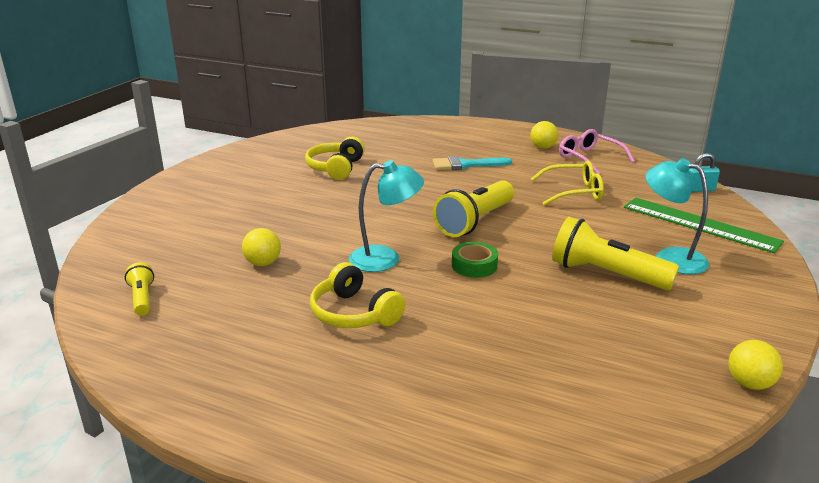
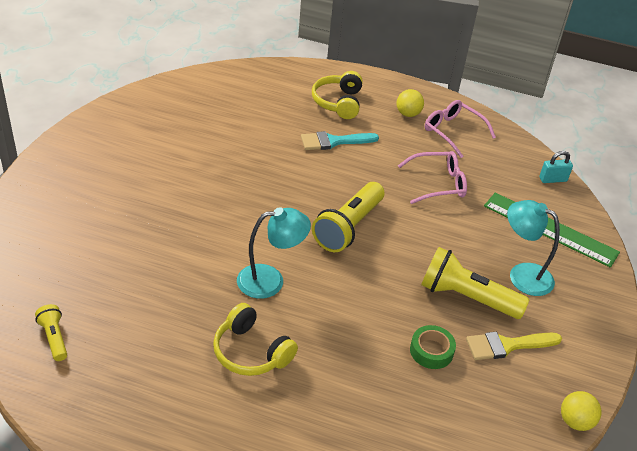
camera: 10 degrees left, 15 degrees up
(263, 263) = (157, 288): yellow ball -> none
(336, 168) = (205, 146): yellow headphones -> yellow headphones (338, 102)
(474, 265) = (351, 288): green tape -> green tape (431, 351)
(573, 192) = (438, 184): yellow glasses -> pink glasses
(656, 314) = (507, 345): none -> yellow brush

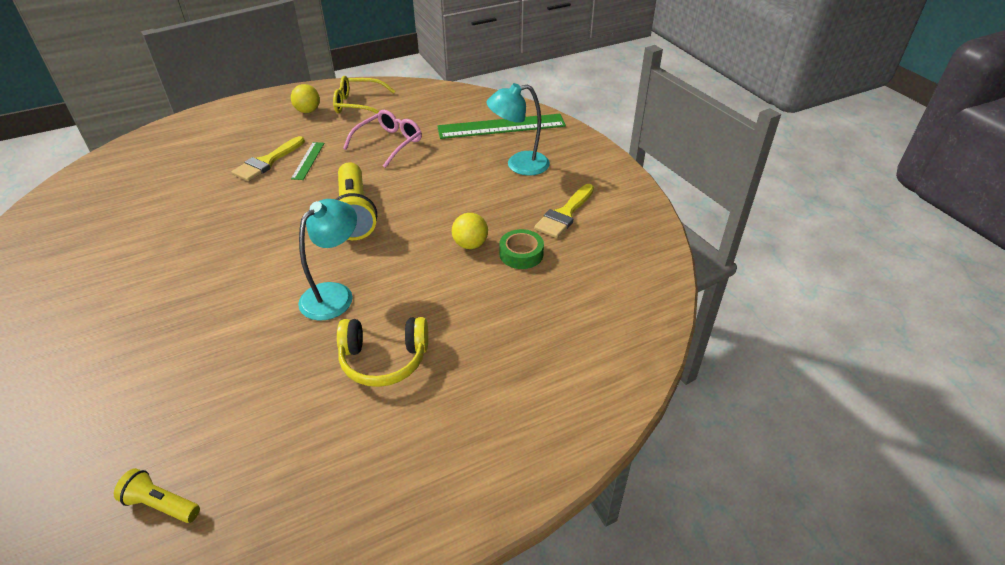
camera: 40 degrees left, 0 degrees up
(334, 141) = (267, 162): turquoise brush -> yellow brush
(338, 102) = (237, 133): yellow headphones -> none
(363, 159) = (308, 160): none -> green ruler
(453, 132) = (358, 104): pink glasses -> yellow glasses
(467, 297) = (501, 203): yellow flashlight -> none
(553, 179) = (465, 96): turquoise padlock -> none
(575, 421) = (661, 229): yellow ball -> yellow ball (470, 244)

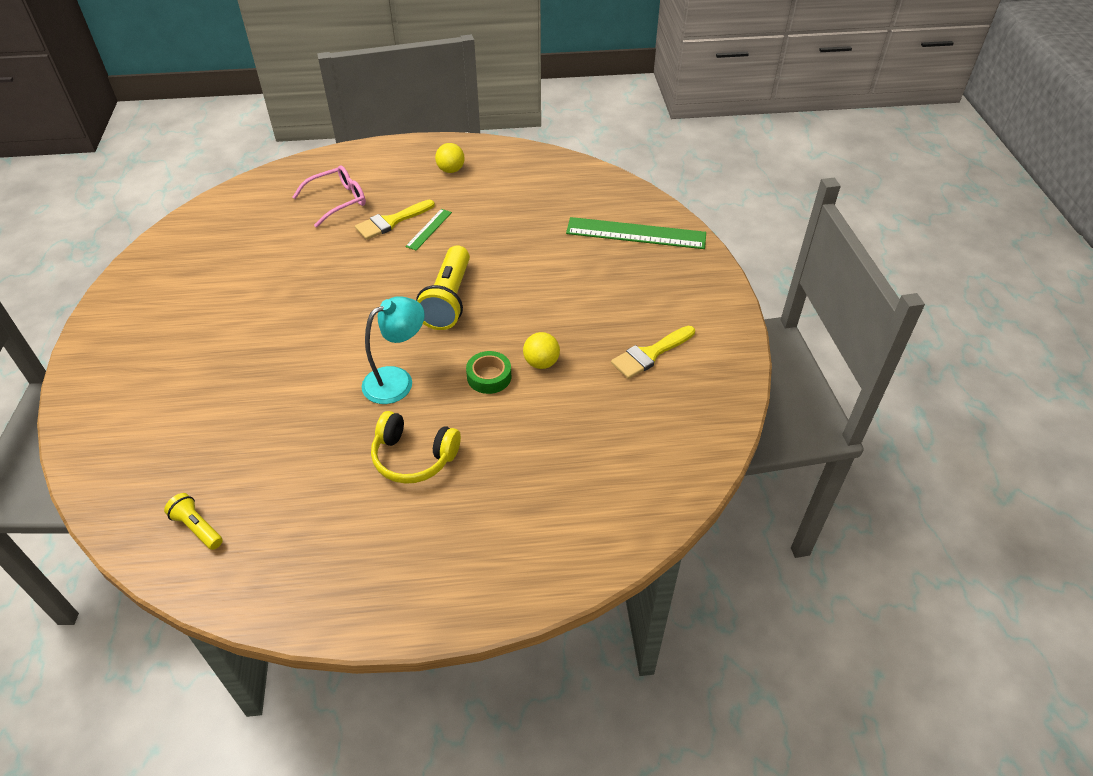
camera: 20 degrees right, 5 degrees up
(358, 104) = (503, 173): yellow glasses -> none
(389, 143) = (513, 227): pink glasses -> pink glasses (337, 201)
(519, 165) = (632, 284): turquoise lamp -> none
(521, 254) = (585, 386): green tape -> green tape (489, 377)

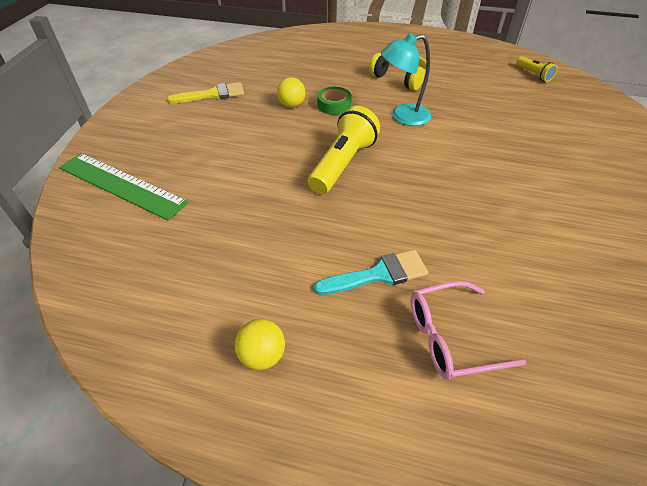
camera: 160 degrees left, 0 degrees up
(391, 221) = (378, 274): yellow brush -> turquoise brush
(429, 229) = (334, 249): green ruler -> none

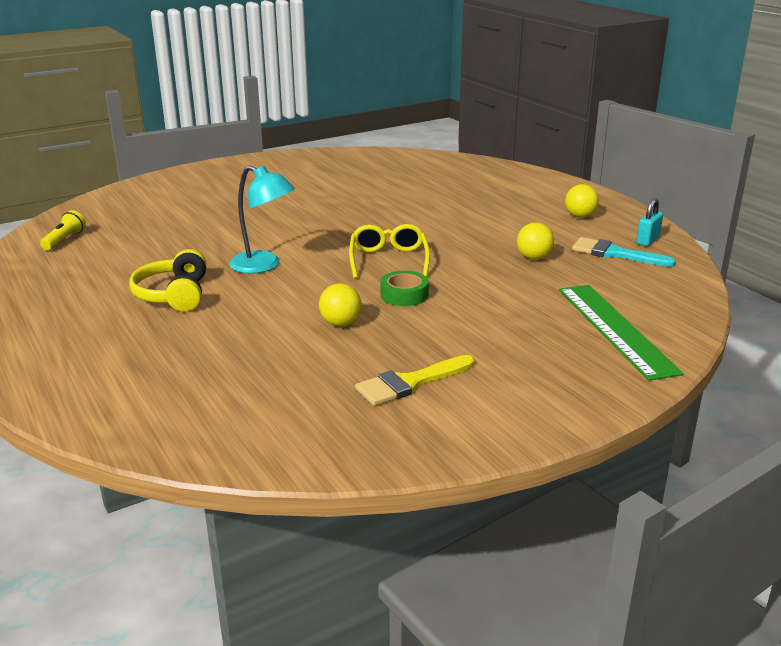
camera: 135 degrees left, 20 degrees down
(149, 346) = (648, 240): none -> turquoise padlock
(212, 94) = (410, 382): yellow brush -> yellow brush turned 60 degrees counterclockwise
(243, 233) = (533, 257): none -> yellow ball
(334, 105) = (299, 303): green tape -> green tape (404, 295)
(343, 164) = (388, 260): yellow flashlight -> yellow glasses
(378, 274) = (469, 212): turquoise brush -> turquoise brush (615, 253)
(451, 337) = (469, 188): pink glasses -> none

